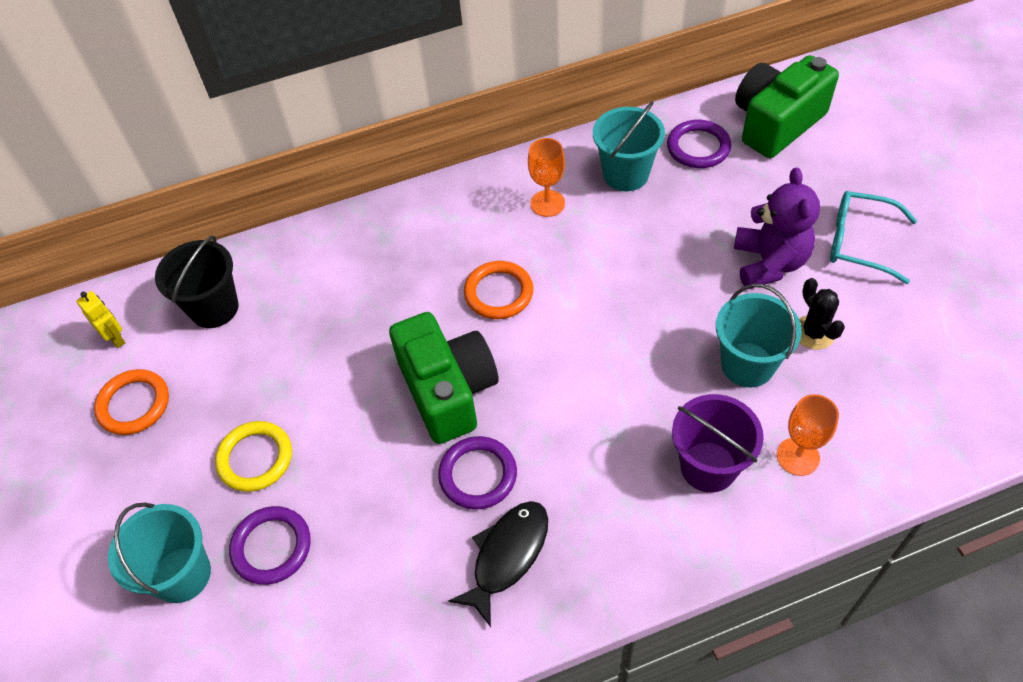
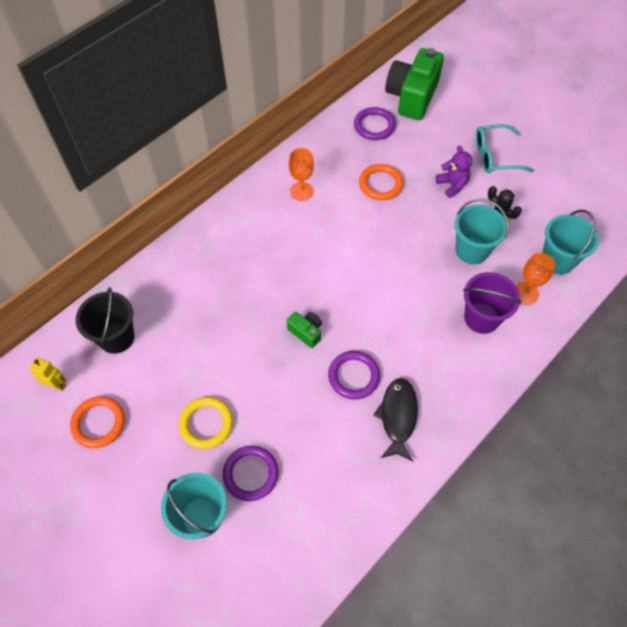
camera: 30 degrees left, 5 degrees up
(448, 390) = (306, 332): green camera -> green camera, size x0.46
(498, 293) = (303, 259): orange ring -> orange ring (380, 184)
(625, 174) = (340, 157): turquoise bucket -> turquoise bucket (557, 260)
(769, 263) = (452, 185): purple teddy bear -> purple teddy bear, size x0.64

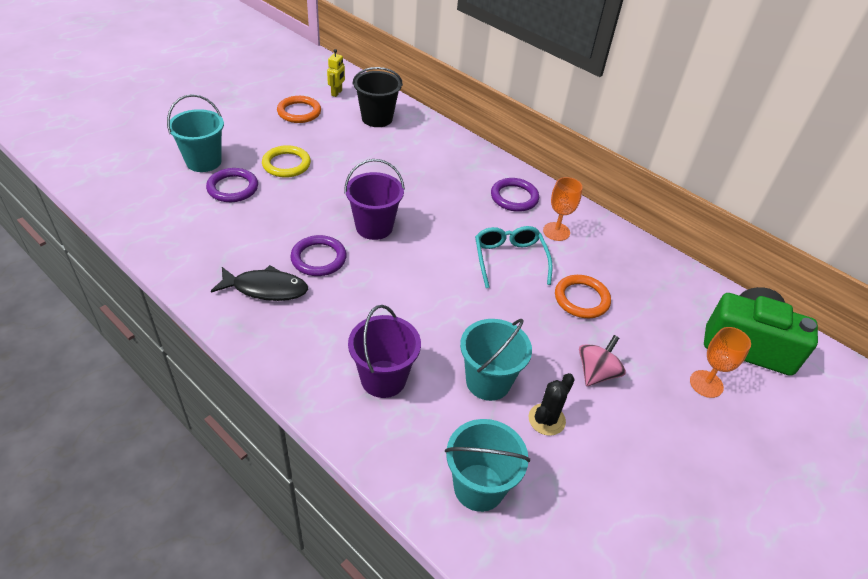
camera: 85 degrees right, 15 degrees down
(306, 332) = (374, 227): green camera -> purple bucket
(374, 126) = (678, 300): purple ring -> purple ring (514, 197)
(452, 185) = (596, 373): purple teddy bear -> pink spinning top
(495, 156) = (665, 433): turquoise glasses -> turquoise glasses (509, 259)
(525, 293) = (420, 435): orange goblet -> orange goblet (706, 384)

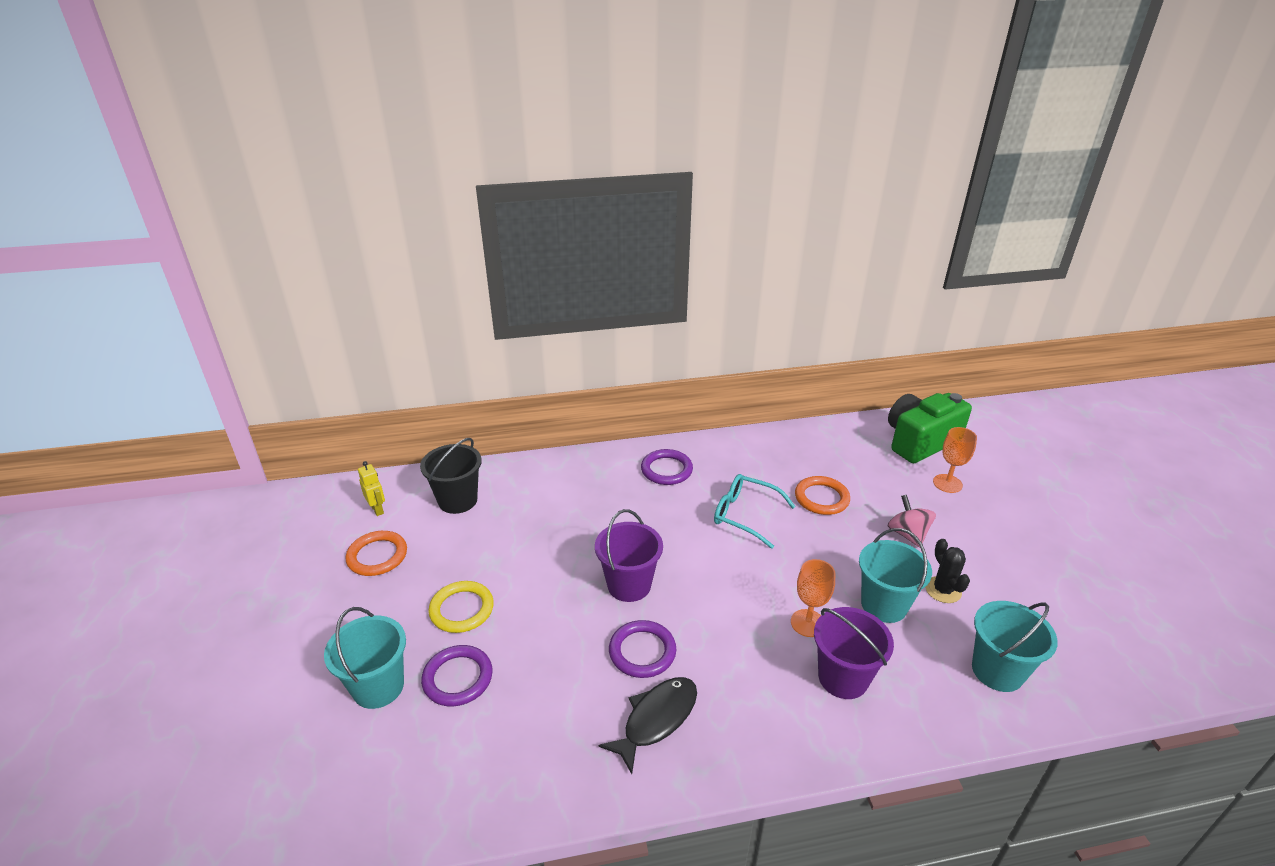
camera: 50 degrees left, 10 degrees down
(556, 231) = (731, 469): orange goblet -> orange goblet (808, 623)

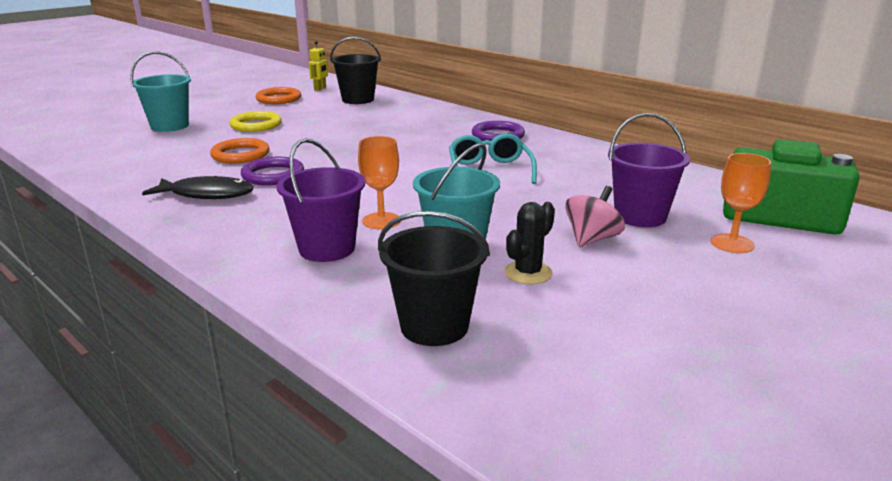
camera: 55 degrees right, 10 degrees down
(458, 678) = (194, 139): purple ring -> none
(629, 585) = (340, 156): purple bucket -> purple bucket (640, 216)
(821, 498) = (573, 192): orange ring -> orange ring (240, 155)
(997, 671) = (434, 326): turquoise bucket -> black bucket

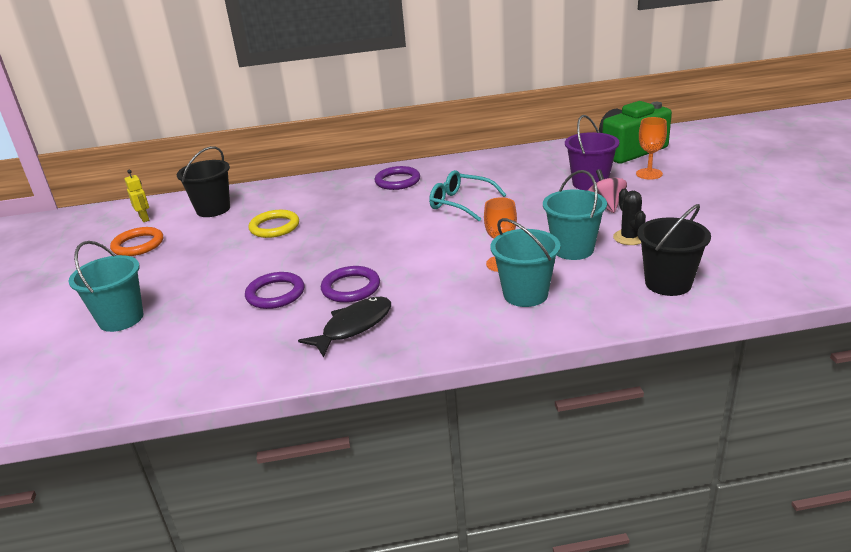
camera: 50 degrees left, 5 degrees up
(240, 155) = (275, 294): orange ring -> purple ring
(256, 125) = (201, 271): yellow ring -> yellow ring (274, 227)
(327, 248) = (525, 294): purple bucket -> turquoise bucket

